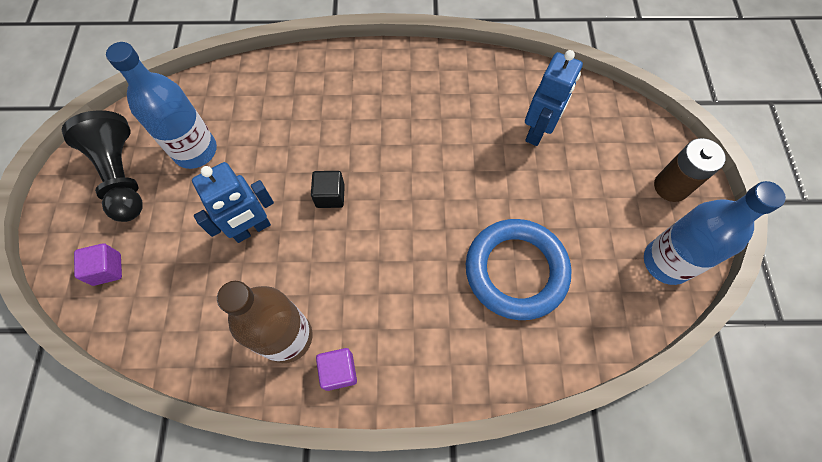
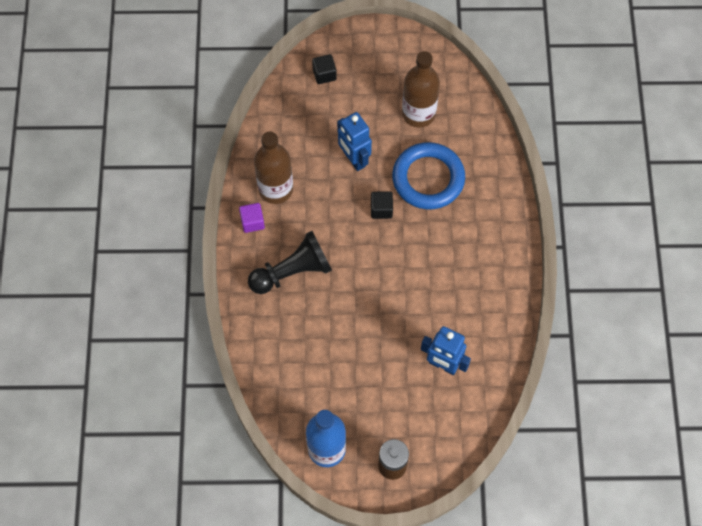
camera: 90 degrees right, 0 degrees up
(107, 269) = (324, 74): purple cube -> black cube
(121, 176) = (396, 69): black pawn -> black pawn (292, 272)
(195, 151) = (418, 113): blue bottle -> brown bottle
(516, 271) = (320, 338): blue ring -> blue ring (428, 178)

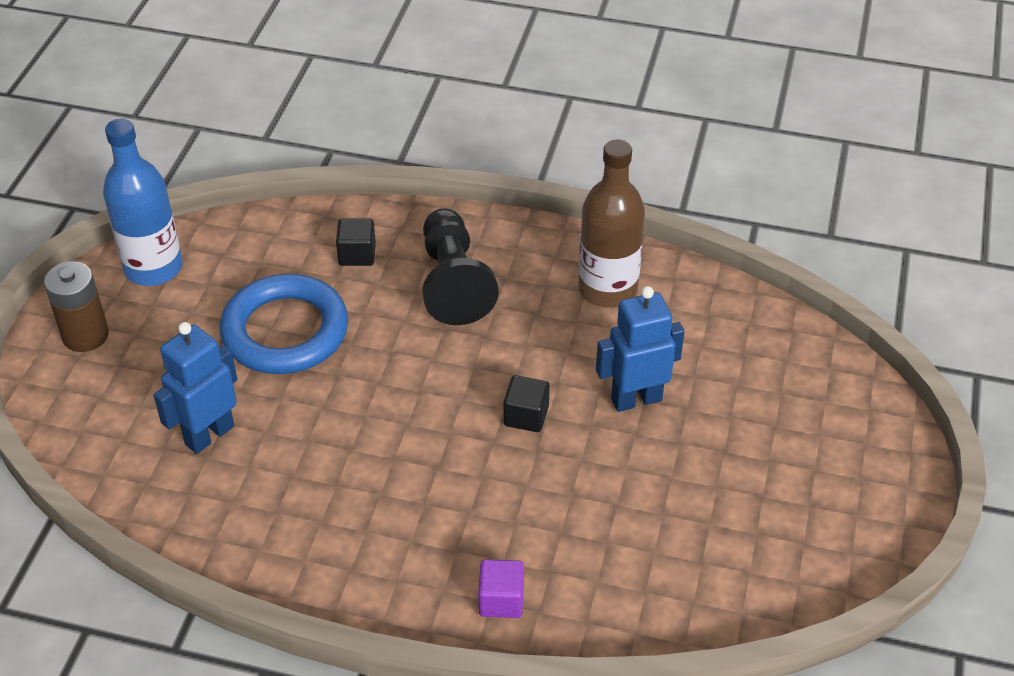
camera: 105 degrees right, 20 degrees down
(252, 222) = (557, 252): purple cube -> purple cube (501, 600)
(324, 74) = (823, 393): black cube -> black cube (357, 254)
(418, 113) = (710, 515): brown bottle -> none
(428, 178) = (566, 497): blue ring -> blue ring (285, 331)

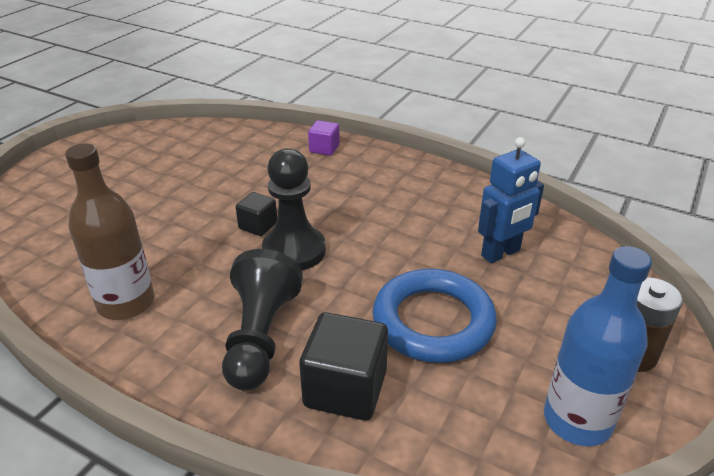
camera: 165 degrees left, 10 degrees down
(357, 254) = (345, 389): black cube -> black cube, size x1.79
(463, 387) = (294, 251): none -> black pawn
(636, 399) = (173, 222): blue robot -> none

